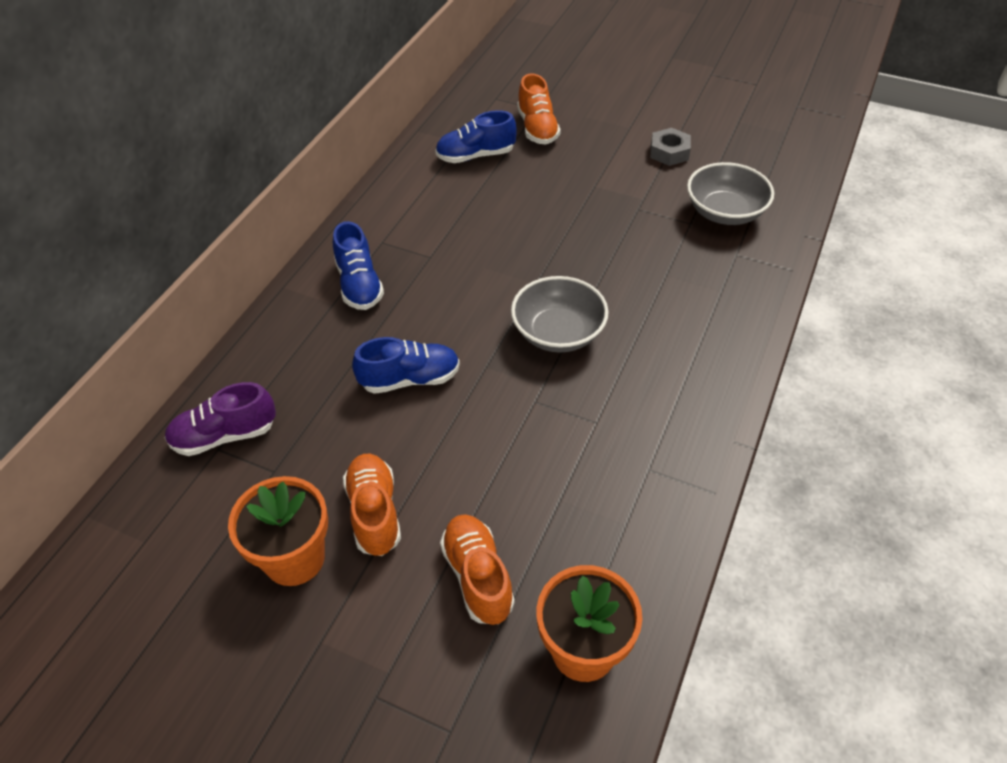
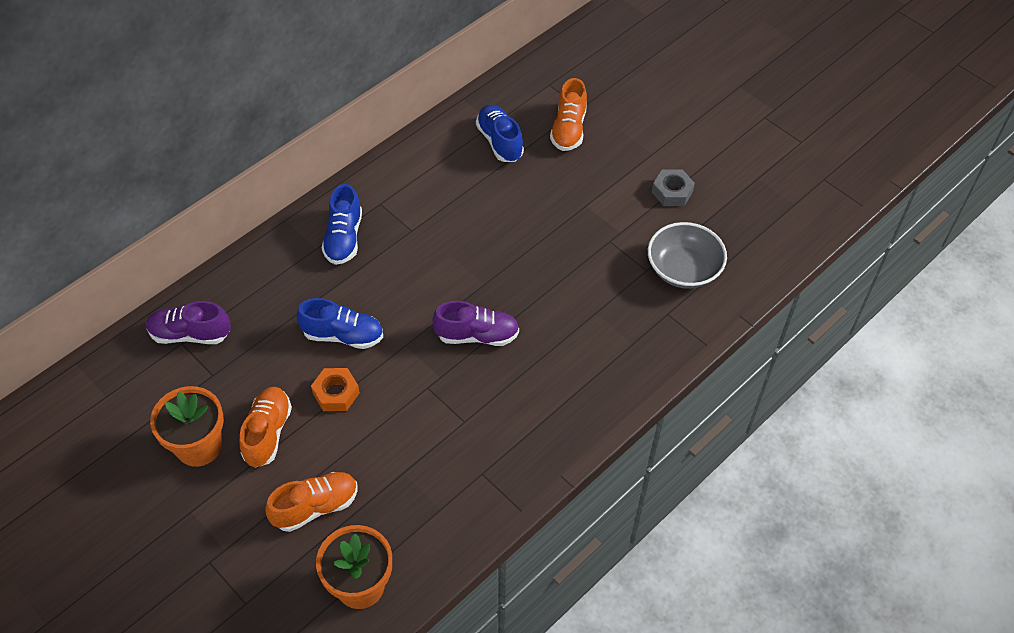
camera: 20 degrees right, 5 degrees up
(434, 441) = (336, 393): none -> orange nut
(475, 156) = (499, 142): blue shoe -> blue shoe turned 60 degrees clockwise
(477, 576) = (315, 507): orange shoe -> orange shoe turned 60 degrees clockwise
(558, 333) = (477, 335): grey bowl -> purple shoe

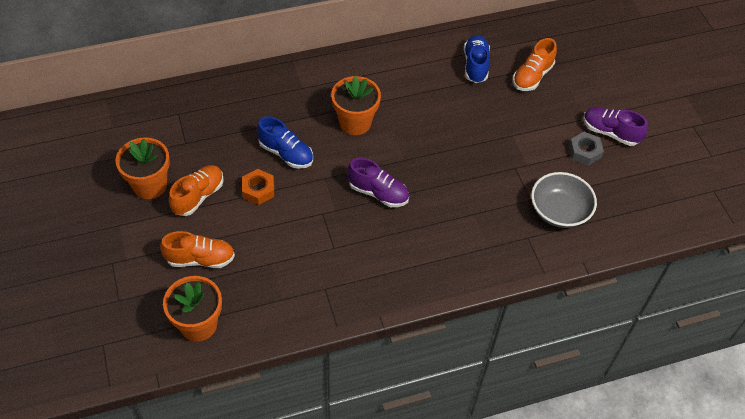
camera: 25 degrees right, 0 degrees up
(190, 334) = (187, 110): purple shoe -> purple shoe (610, 132)
(344, 238) = (325, 88): blue shoe -> none
(402, 264) = (355, 122): none -> orange flower pot

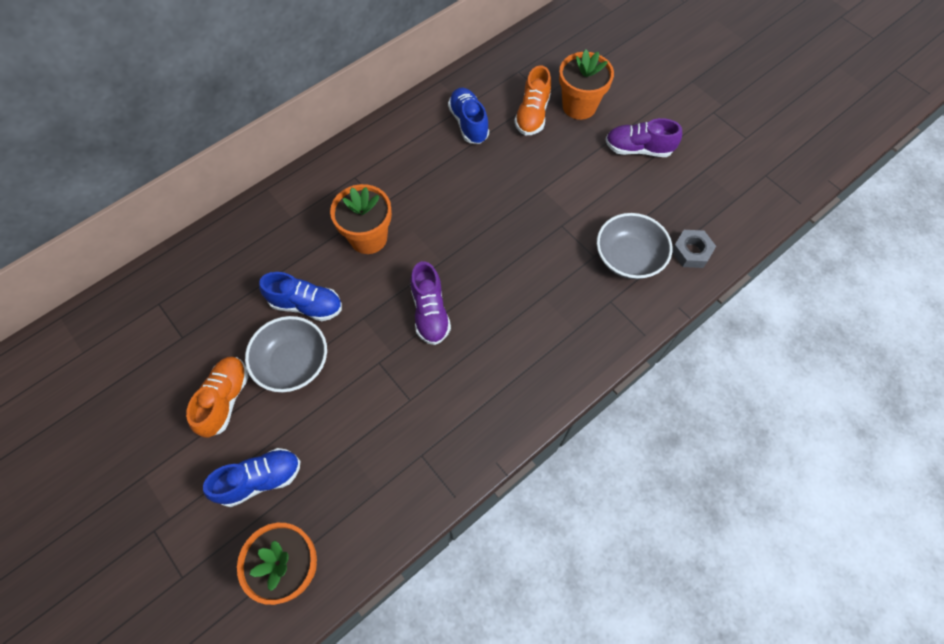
camera: 20 degrees left, 10 degrees up
(150, 185) = (160, 409): orange flower pot -> orange flower pot (579, 106)
(200, 259) = (260, 479): orange shoe -> blue shoe
(258, 190) = (293, 363): orange nut -> grey bowl
(378, 193) = (430, 312): purple shoe -> purple shoe turned 75 degrees clockwise
(584, 152) = (623, 180): grey nut -> grey nut (691, 252)

